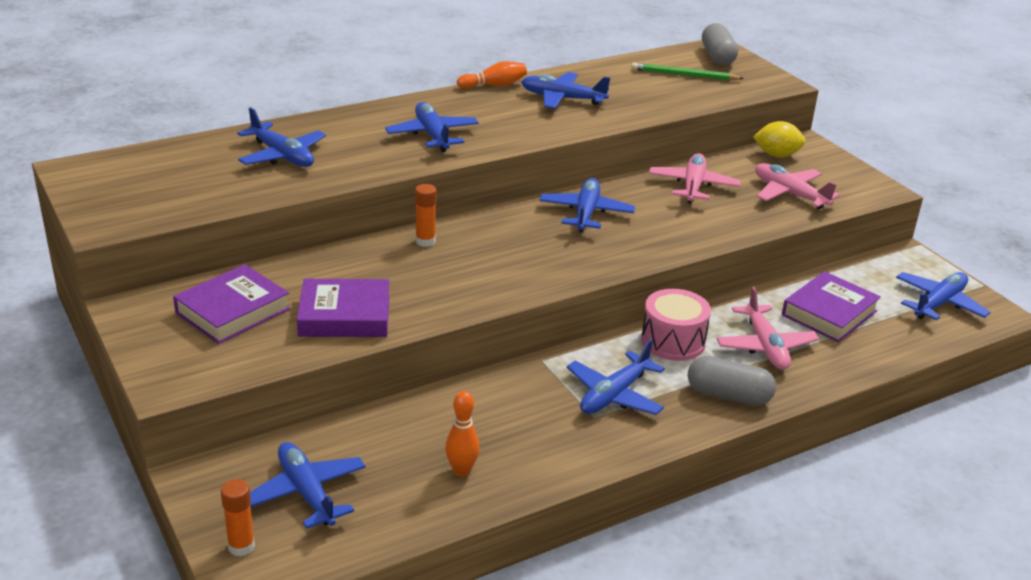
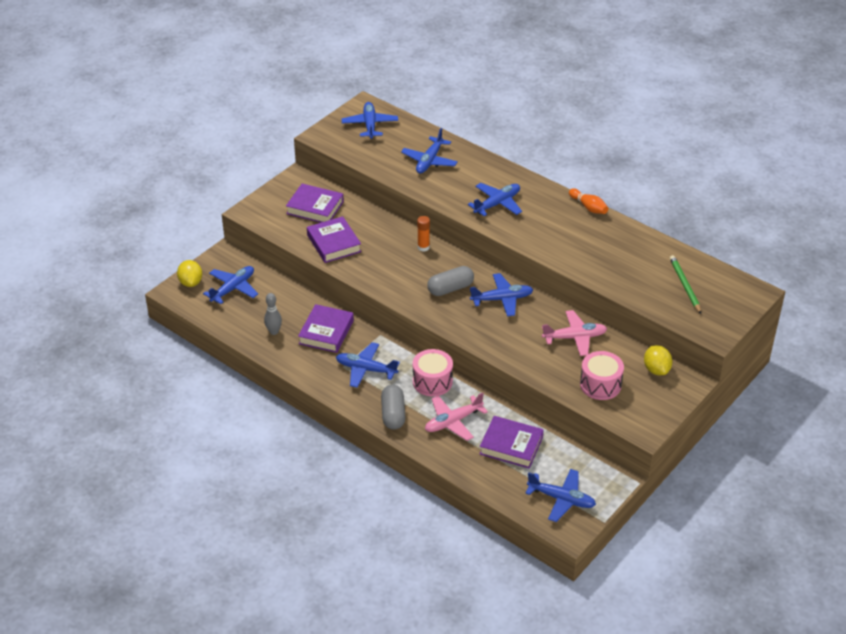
camera: 70 degrees right, 10 degrees up
(241, 546) = (191, 282): orange glue stick -> yellow lemon
(461, 471) = (274, 332): orange bowling pin -> grey bowling pin
(501, 412) = (326, 332): none -> purple book
(562, 99) = (594, 240): blue plane -> blue plane (370, 125)
(717, 57) = (736, 295): grey capsule -> grey capsule (450, 288)
(789, 194) = (600, 384): pink plane -> pink drum

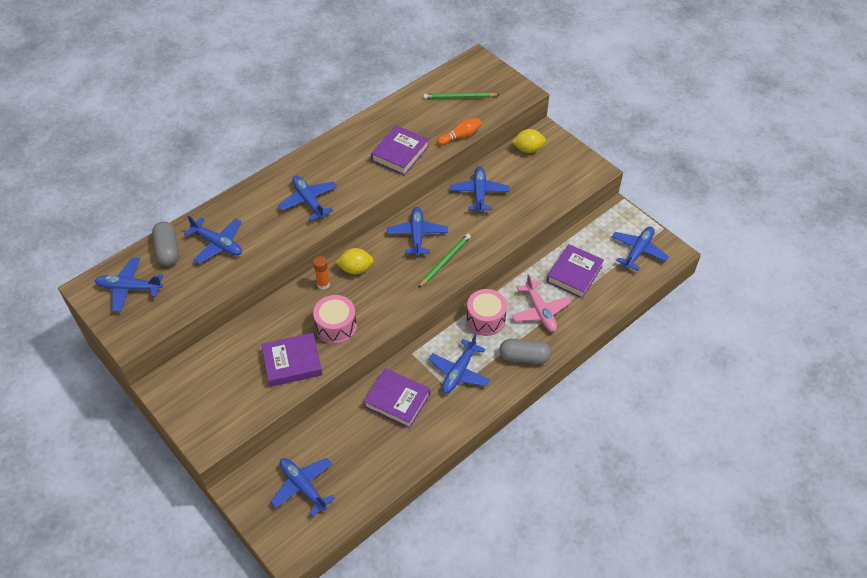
camera: 80 degrees left, 10 degrees up
(191, 282) = (279, 532): yellow lemon -> yellow lemon (355, 269)
(274, 332) = (385, 450): grey bowling pin -> none
(315, 207) = (224, 374): purple book -> purple book (400, 154)
(450, 288) = (392, 272): grey capsule -> grey capsule (168, 250)
(474, 323) = (445, 261): none -> green pencil
(575, 337) = (479, 193): pink plane -> blue plane
(588, 207) = (336, 136): orange bowling pin -> orange bowling pin (460, 136)
(600, 384) = (540, 187): pink drum -> pink drum (336, 327)

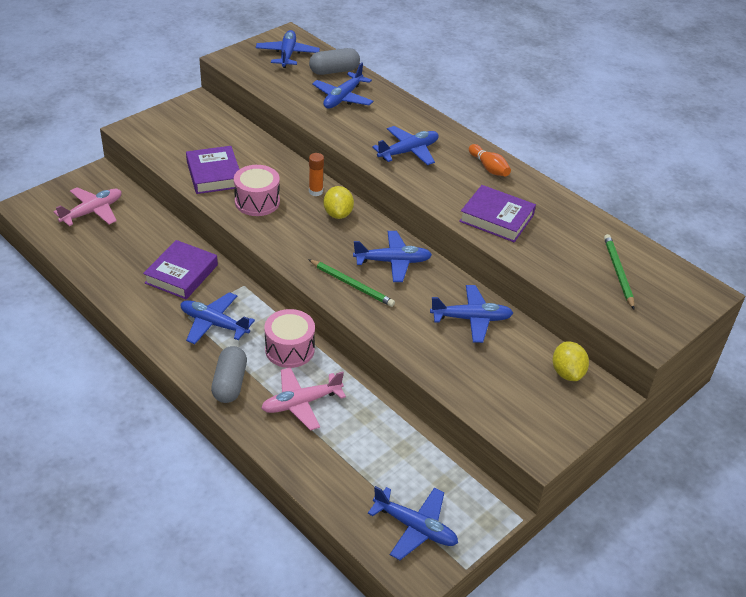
camera: 85 degrees right, 10 degrees down
(303, 486) = (92, 212): blue plane -> pink plane
(460, 136) = (541, 271): orange bowling pin -> orange bowling pin (489, 168)
(574, 274) = (366, 444): purple book -> none

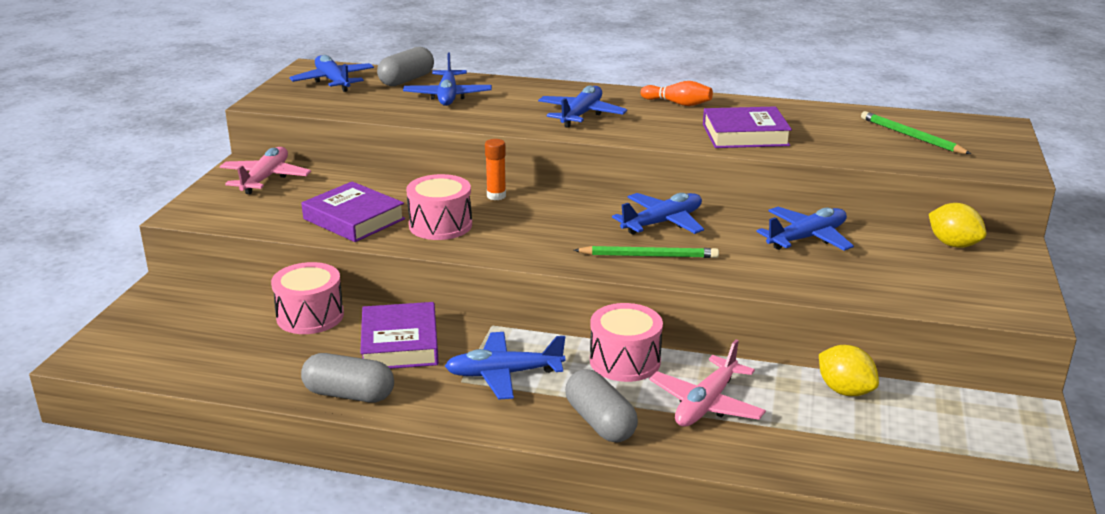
camera: 30 degrees left, 15 degrees down
(92, 212) = (198, 328): pink plane -> pink plane (265, 178)
(123, 296) = (349, 394): none -> grey capsule
(154, 230) = (310, 316): none -> pink drum
(338, 214) = (547, 205): yellow lemon -> yellow lemon (845, 390)
(415, 527) = (980, 459): blue plane -> none

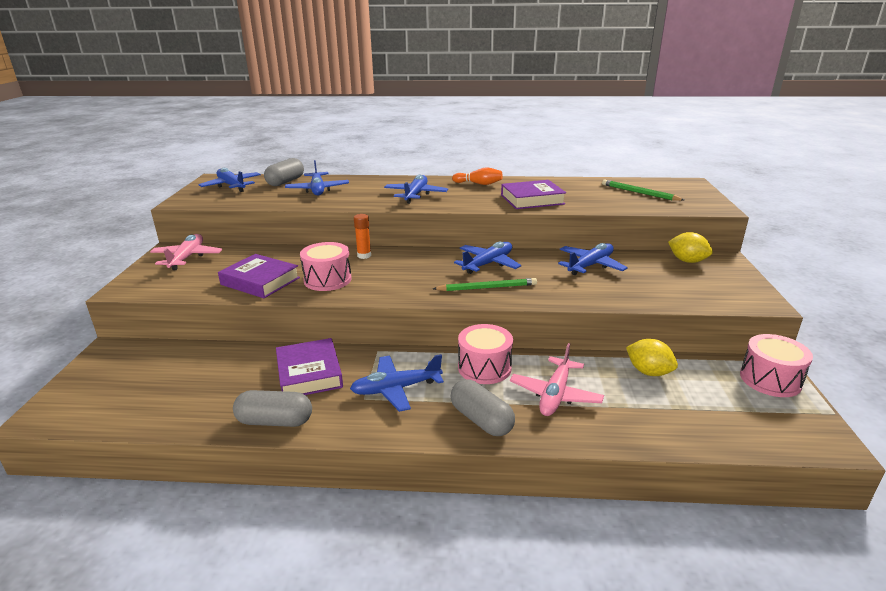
camera: 10 degrees left, 0 degrees up
(310, 316) = (234, 359): pink drum -> pink drum (770, 379)

